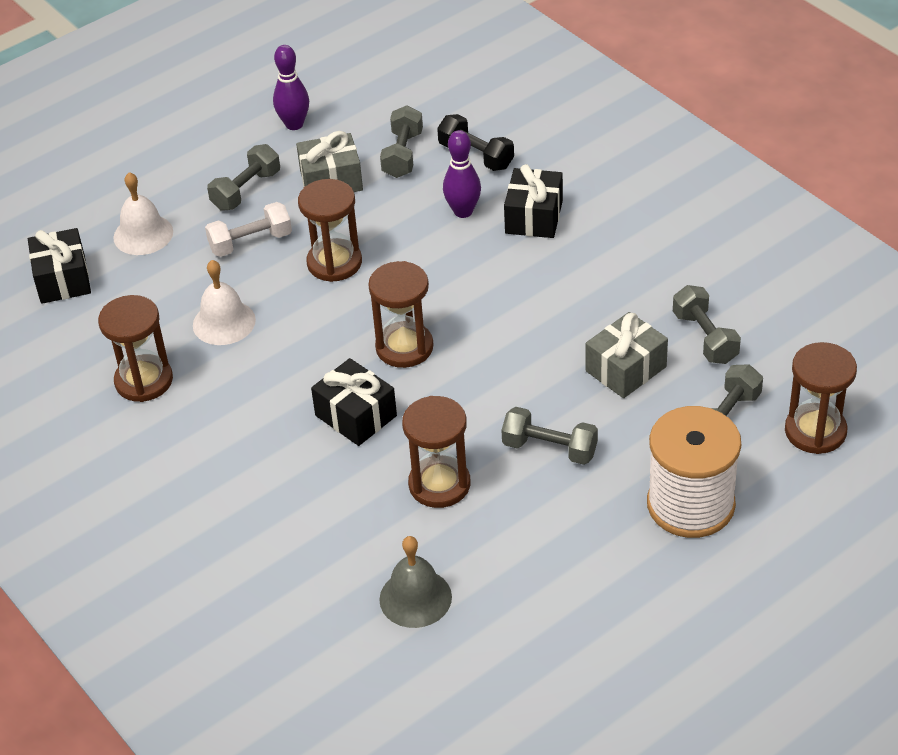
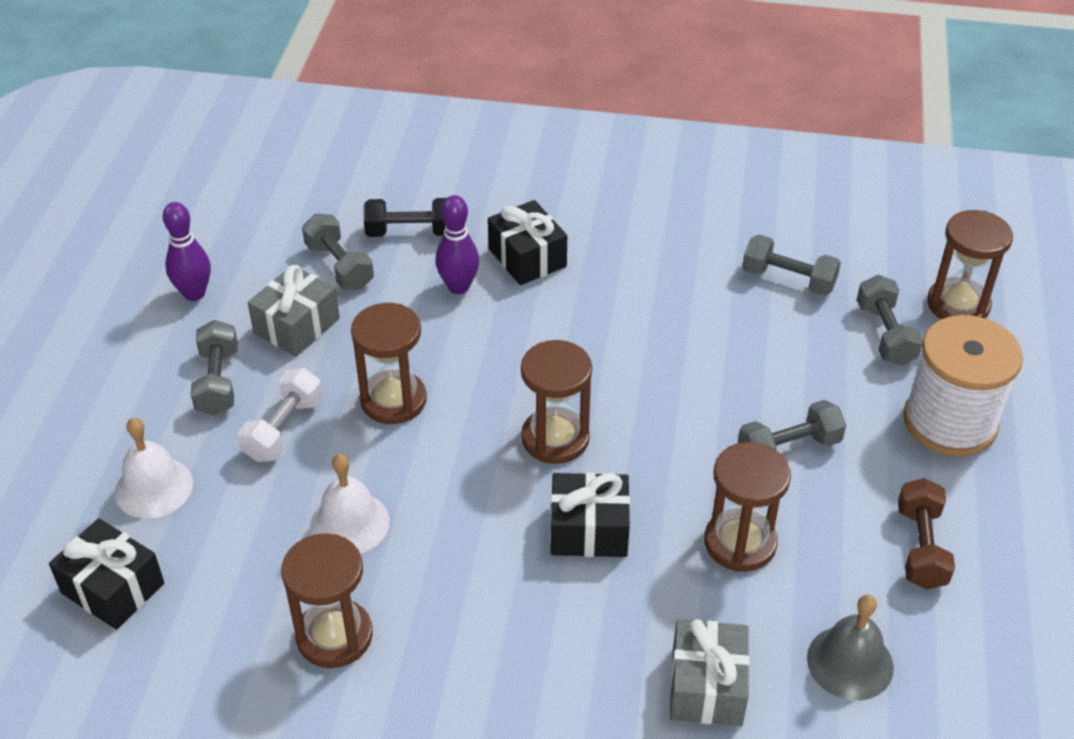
camera: 45 degrees left, 0 degrees up
(555, 566) = (920, 547): none -> brown dumbbell
(625, 369) = (761, 342): grey gift -> grey gift (706, 687)

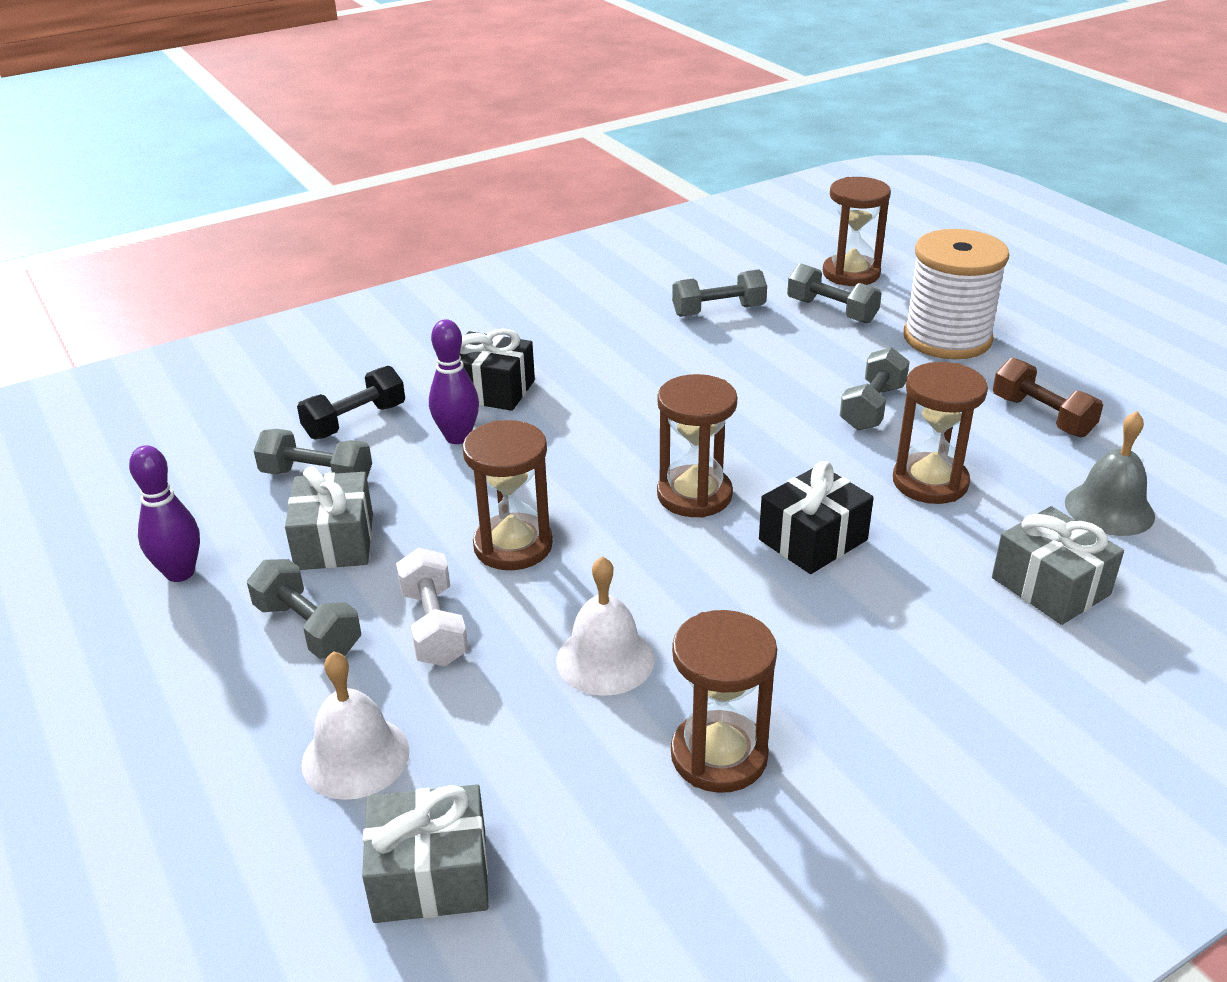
camera: 40 degrees left, 10 degrees down
(113, 588) = (430, 876): black gift -> grey gift

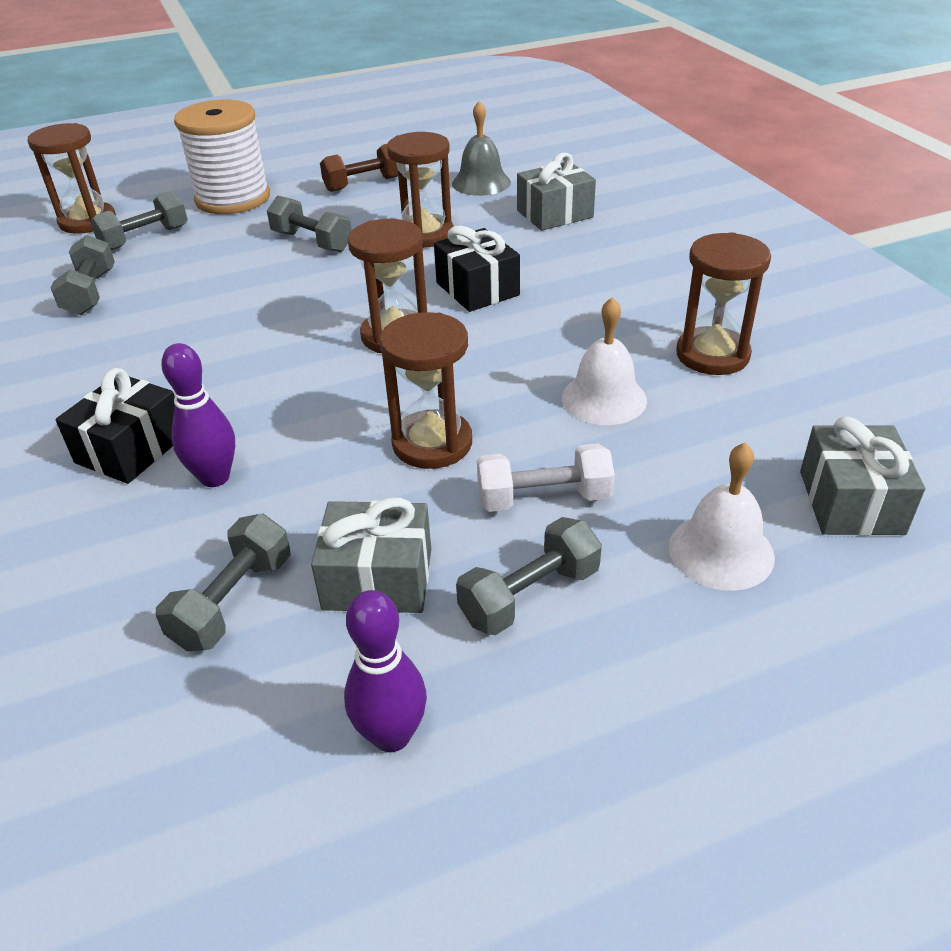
camera: 80 degrees left, 5 degrees up
(355, 421) = (122, 568): black dumbbell -> none

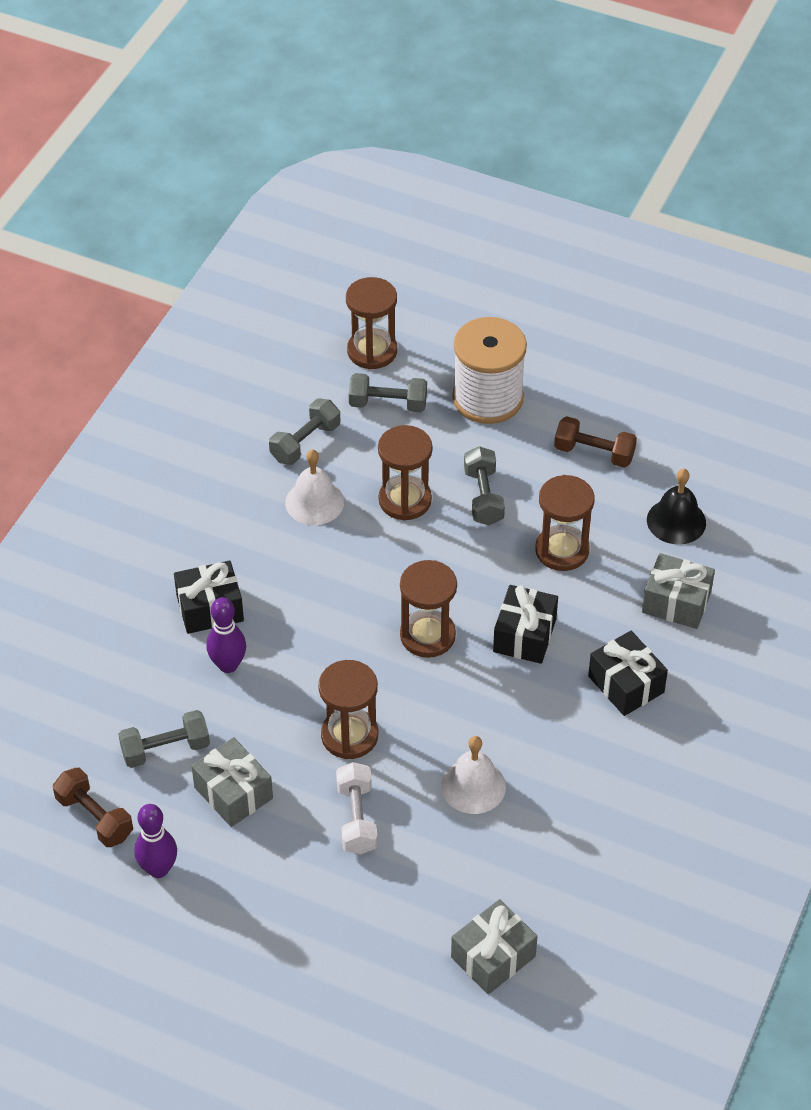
camera: 45 degrees right, 10 degrees up
(220, 752) = (94, 817): none -> brown dumbbell
(481, 183) = (676, 521): grey bell -> black bell
(529, 595) = (283, 861): grey dumbbell -> none
(544, 498) = (357, 818): white dumbbell -> white dumbbell turned 45 degrees clockwise
(602, 268) = (626, 684): none -> black gift
(712, 355) = (579, 811): brown hourglass -> brown hourglass (405, 500)
(721, 551) = (393, 920): white bell -> white bell (314, 502)

